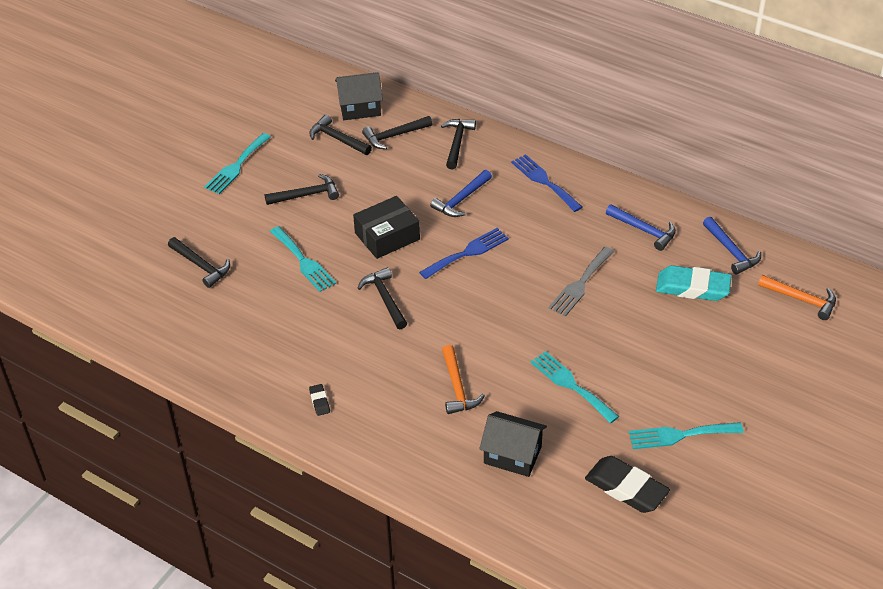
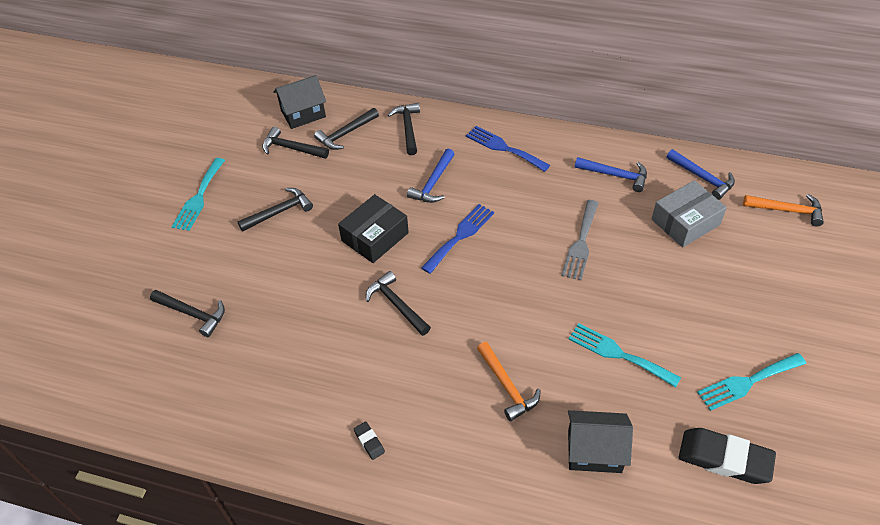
camera: 15 degrees left, 5 degrees up
(303, 261) = (299, 284): turquoise fork -> none
(692, 288) = (685, 222): turquoise eraser -> grey box

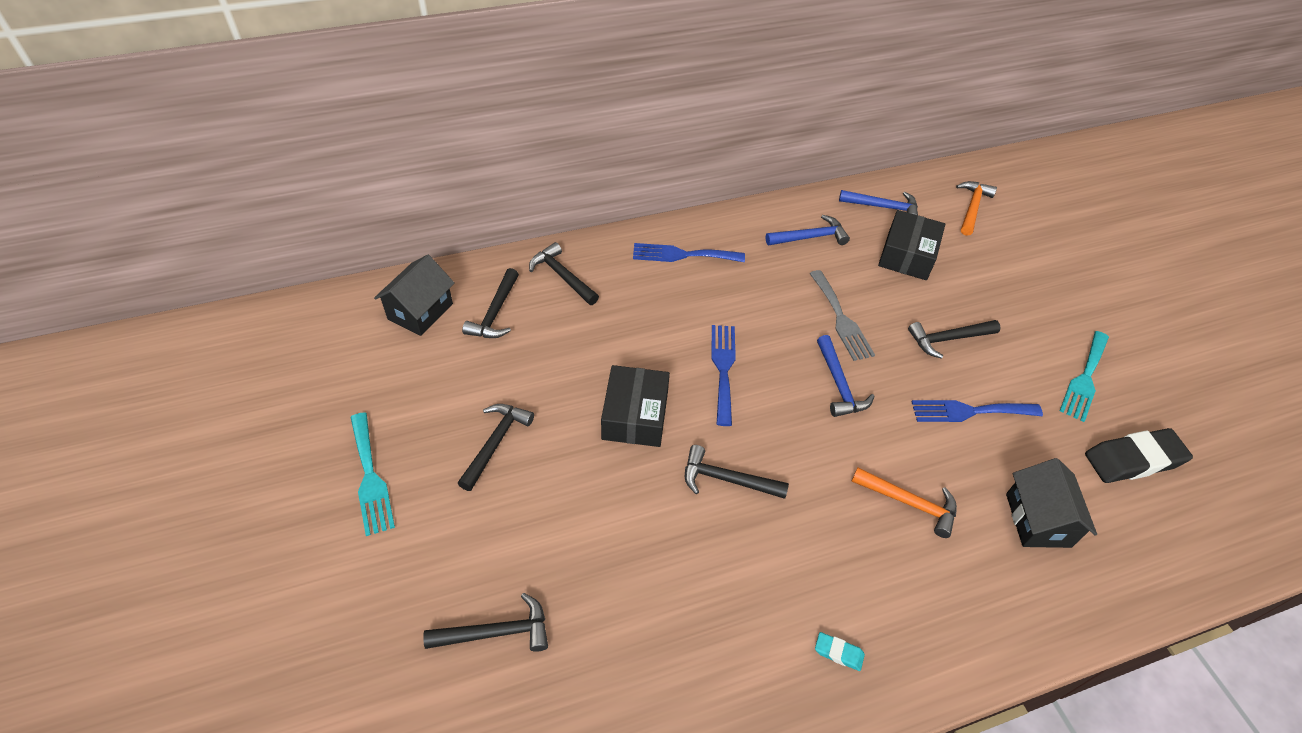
camera: 40 degrees left, 0 degrees up
(291, 148) = (442, 359): black hammer -> black hammer (948, 339)
(369, 442) = (838, 653): black eraser -> turquoise eraser
(433, 183) = (644, 324): blue hammer -> blue hammer (839, 384)
(594, 451) = (1038, 520): black house -> black house turned 60 degrees counterclockwise
(618, 354) = (969, 411): turquoise fork -> blue fork
(685, 222) = (907, 255): grey box -> black box
(787, 210) = (972, 208): orange hammer -> orange hammer turned 45 degrees counterclockwise

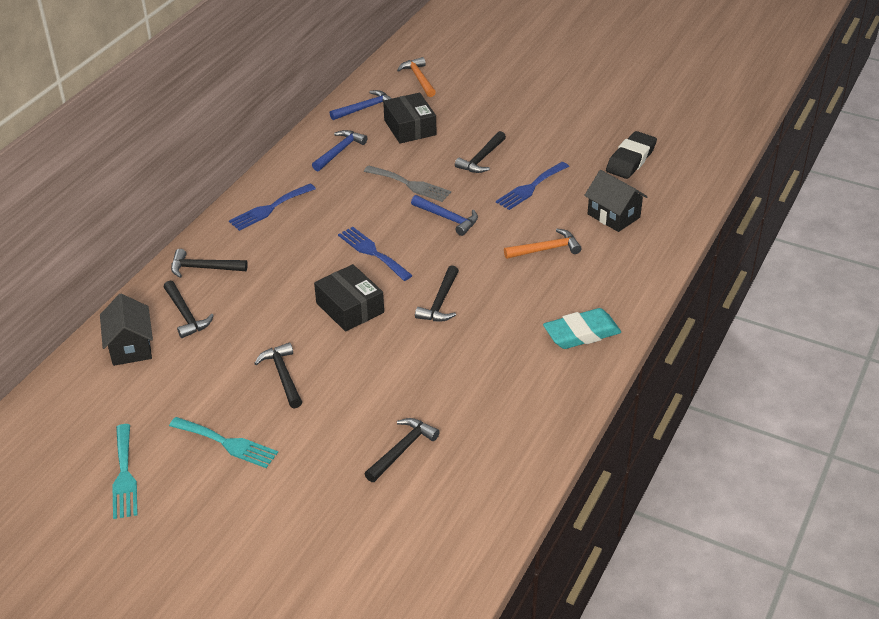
camera: 40 degrees left, 10 degrees down
(727, 479) = (440, 302): black hammer -> black hammer turned 45 degrees counterclockwise
(838, 653) = (581, 334): turquoise eraser -> turquoise eraser, size x2.25
(1084, 379) = (571, 135): turquoise fork -> turquoise fork (124, 475)

